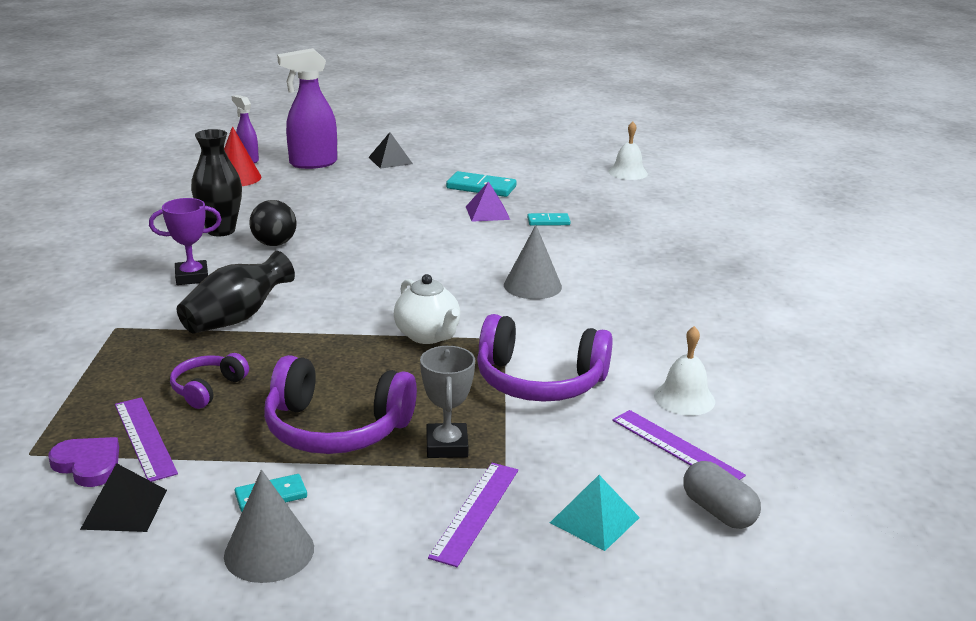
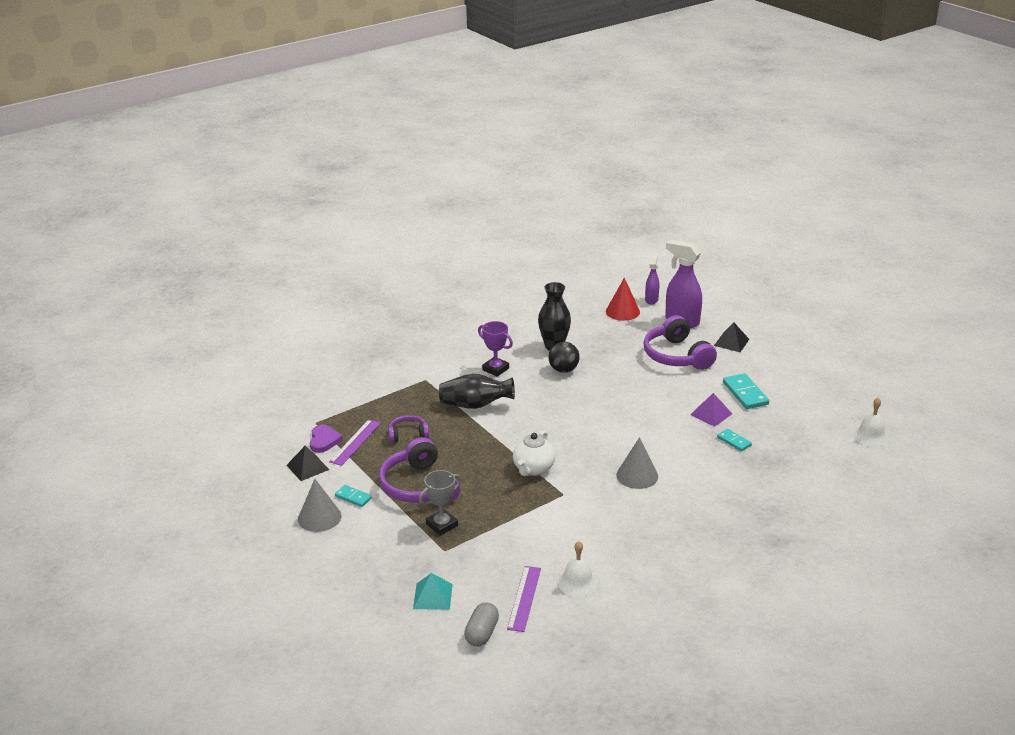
camera: 55 degrees right, 5 degrees up
(475, 512) = (401, 558): purple ruler -> none
(539, 381) = (534, 526): purple headphones -> purple headphones (677, 356)

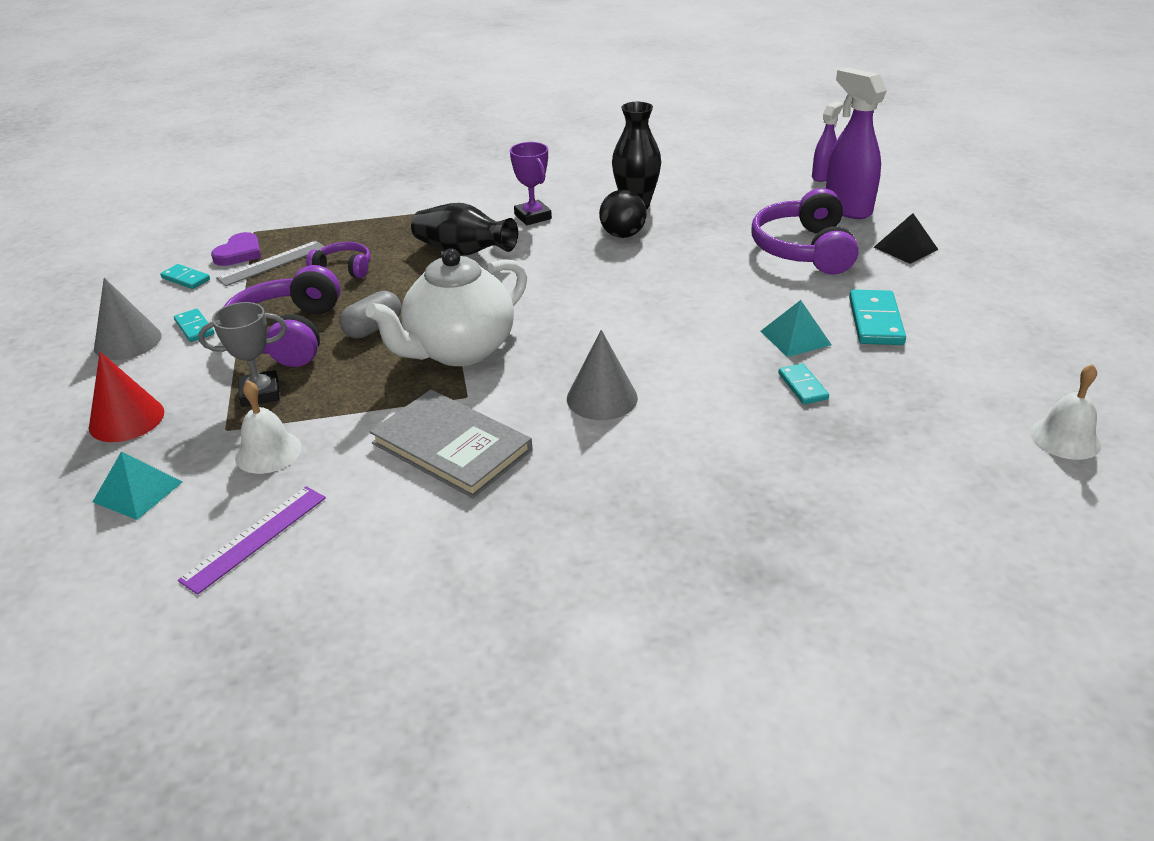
camera: 25 degrees right, 5 degrees up
(307, 467) = (186, 279): black pyramid -> turquoise domino
(355, 442) = (272, 263): purple ruler -> grey ruler
(482, 633) = (137, 574): grey capsule -> grey capsule (373, 328)
(533, 469) = (459, 350): white teapot -> white teapot, size x1.61
(577, 582) = (357, 539): white bell -> white bell (268, 452)
(581, 523) = (452, 446): none -> grey book
(622, 311) = (769, 183): red cone -> red cone (126, 419)
(711, 414) = (795, 338): purple pyramid -> turquoise pyramid

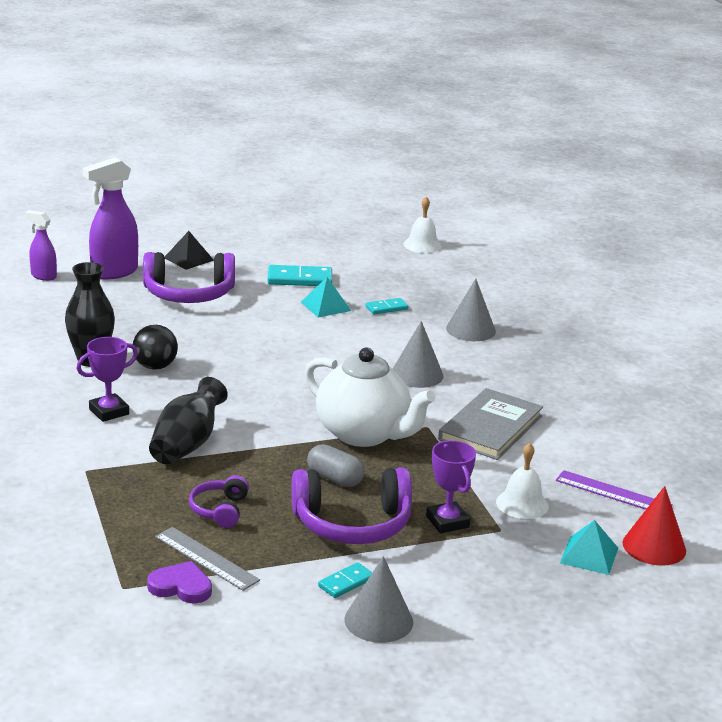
camera: 100 degrees left, 10 degrees down
(126, 419) = (503, 586): red cone -> red cone (654, 546)
(186, 279) = (243, 613): turquoise domino -> none
(260, 393) = (447, 522): grey trophy -> purple trophy
(746, 459) = (470, 329): none -> grey cone

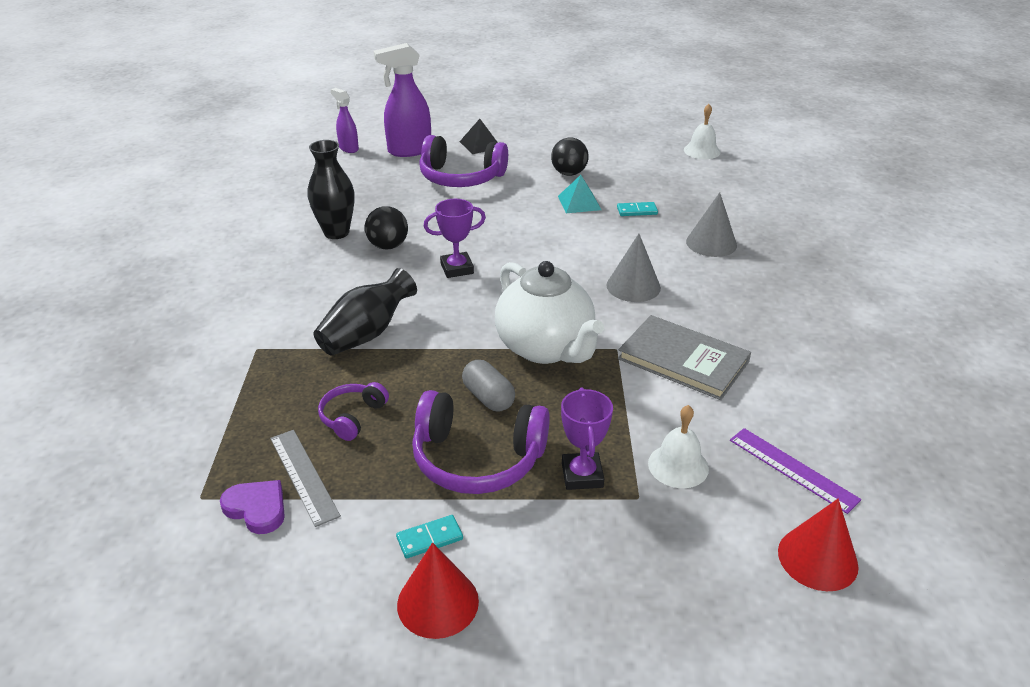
camera: 20 degrees right, 10 degrees up
(109, 412) = (318, 287): purple trophy -> purple trophy (457, 268)
(299, 279) = (569, 173): turquoise domino -> black ball
(378, 620) = (438, 602): grey cone -> red cone
(490, 428) = (683, 360): grey book -> grey book turned 75 degrees clockwise
(589, 555) = (730, 555): turquoise pyramid -> none

